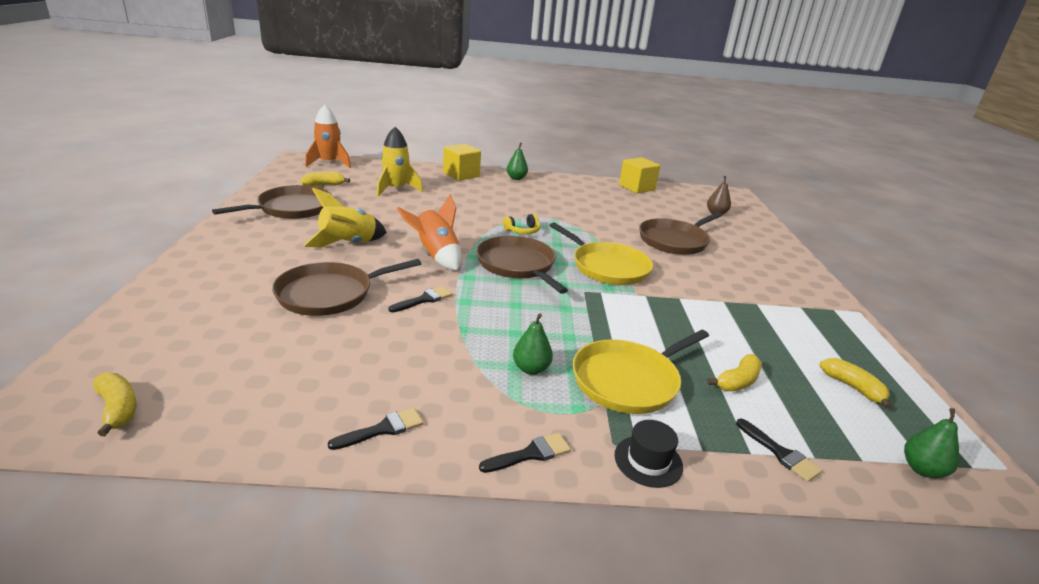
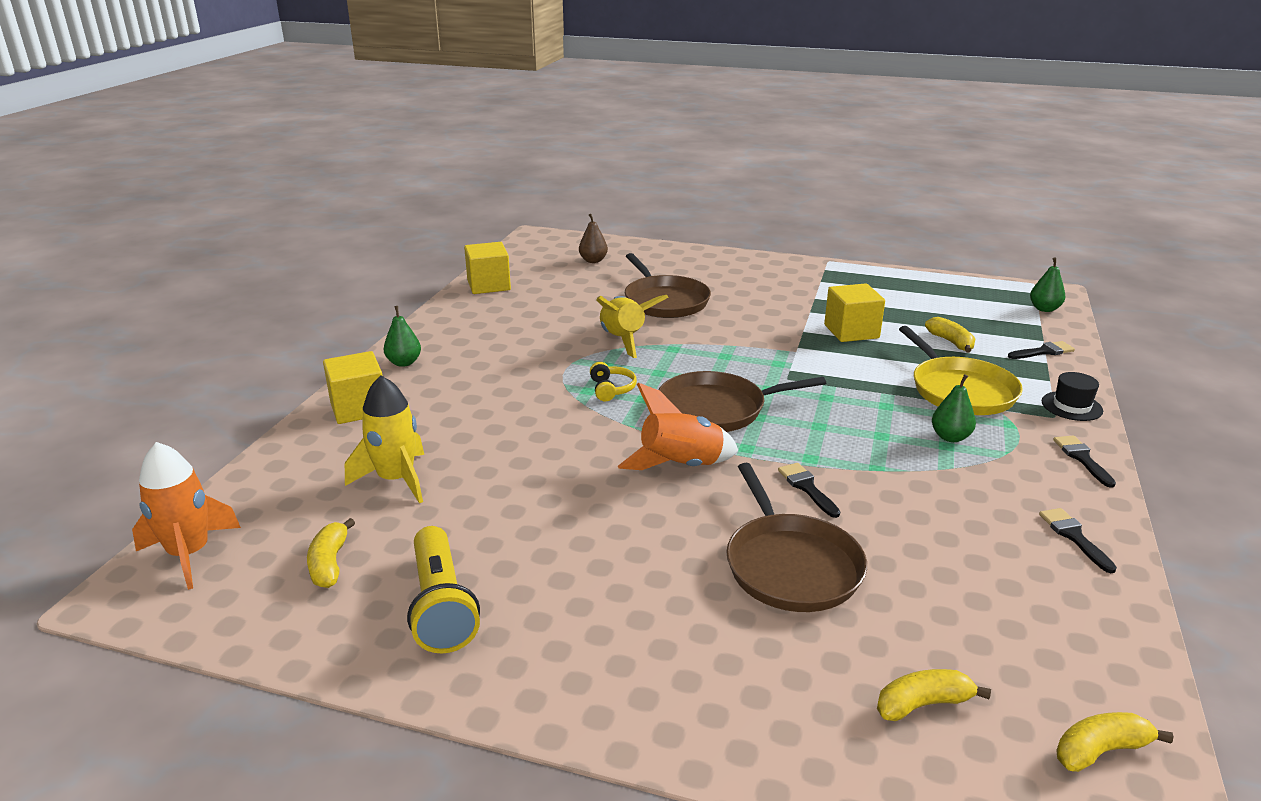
camera: 70 degrees left, 0 degrees up
(292, 208) = (442, 606): brown pan -> yellow flashlight
(348, 244) = (623, 543): yellow rocket -> yellow rocket (623, 340)
(607, 267) = (728, 354): yellow pan -> none
(703, 322) = (851, 331): none -> yellow cube
(853, 387) = (950, 300): yellow banana -> yellow banana (923, 704)

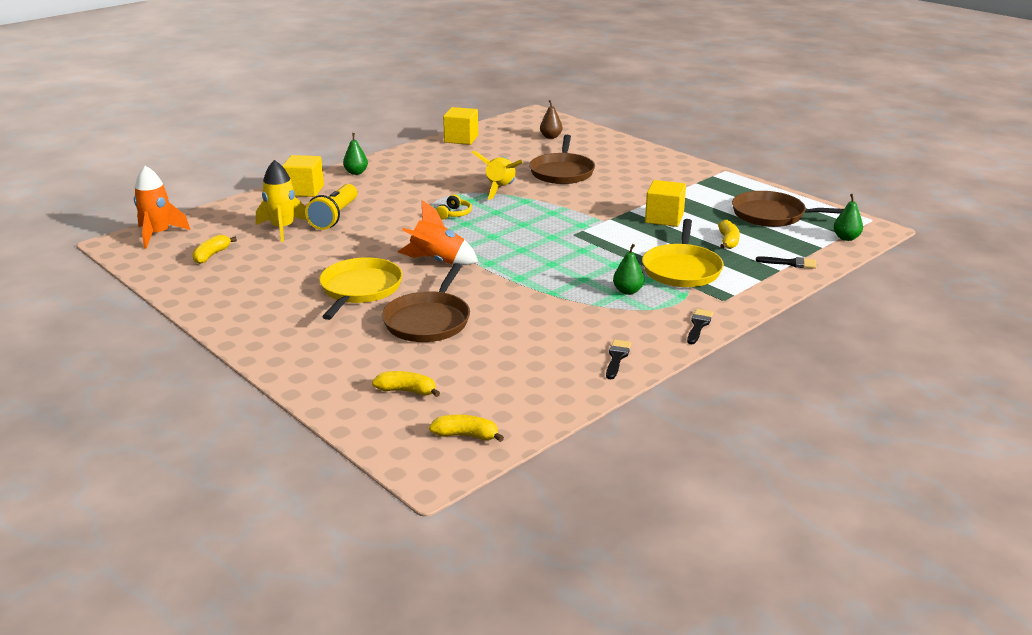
camera: 30 degrees right, 0 degrees up
(442, 606) = (239, 286): yellow flashlight -> yellow flashlight (335, 217)
(633, 546) = (360, 289): none -> yellow pan
(717, 409) = (502, 239): brown pan -> brown pan (772, 215)
(807, 488) = (494, 291): black brush -> none
(1071, 406) = (748, 298): black hat -> none

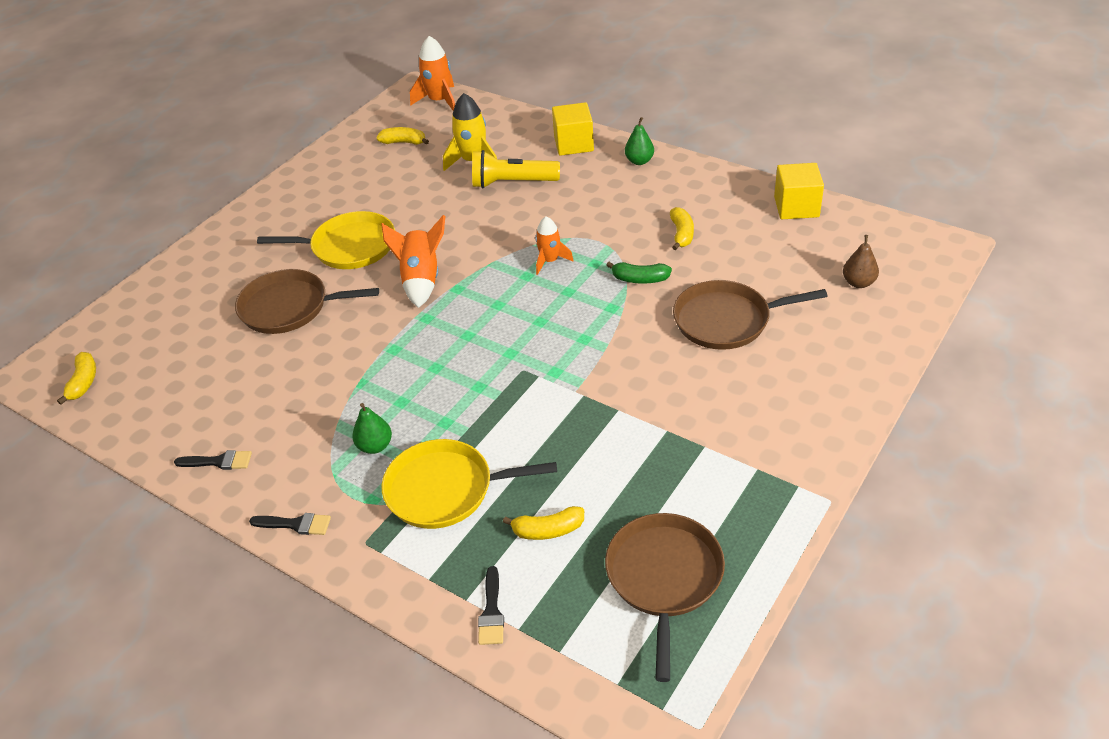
camera: 80 degrees right, 15 degrees up
(407, 391) = (159, 328): yellow banana -> yellow banana (681, 234)
(454, 214) = (550, 261): yellow headphones -> orange rocket
(500, 189) = (640, 279): yellow rocket -> green banana
(664, 218) = (604, 450): yellow cube -> none
(846, 238) = (606, 686): green pear -> none

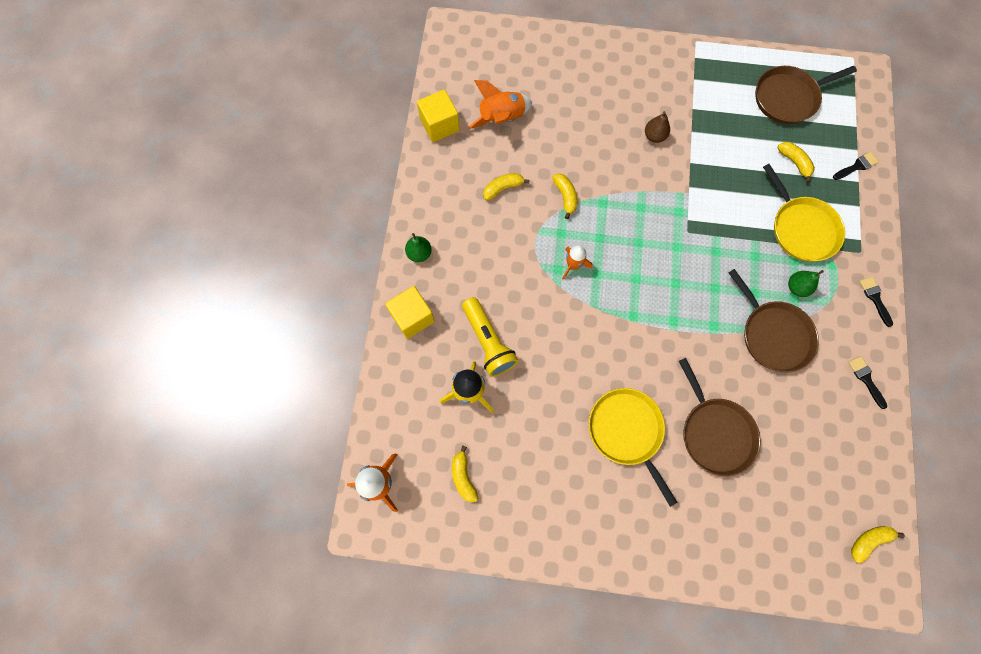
camera: 120 degrees left, 30 degrees up
(421, 280) = (637, 348): orange rocket -> orange rocket (502, 118)
(640, 279) = (565, 197): green banana -> yellow banana
(726, 320) = (581, 131): brown pan -> brown pan (773, 334)
(858, 283) = (509, 69): brown pear -> brown pear (654, 136)

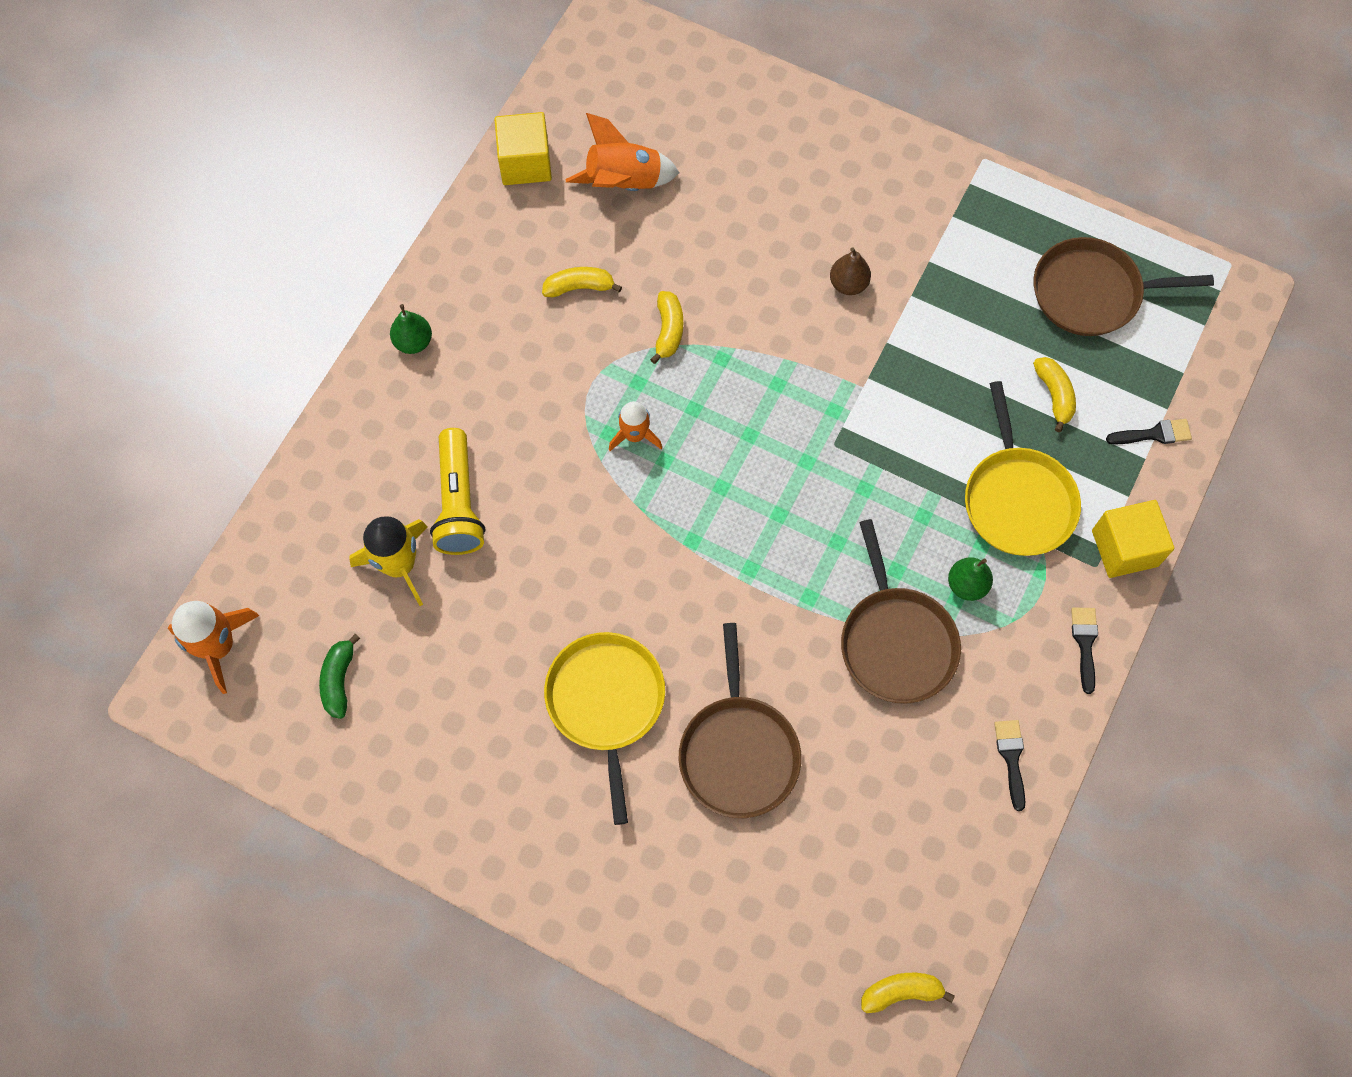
camera: 20 degrees right, 5 degrees down
(412, 317) = (364, 430): yellow cube -> yellow cube (1124, 548)
(463, 477) = (339, 680): yellow banana -> green banana

